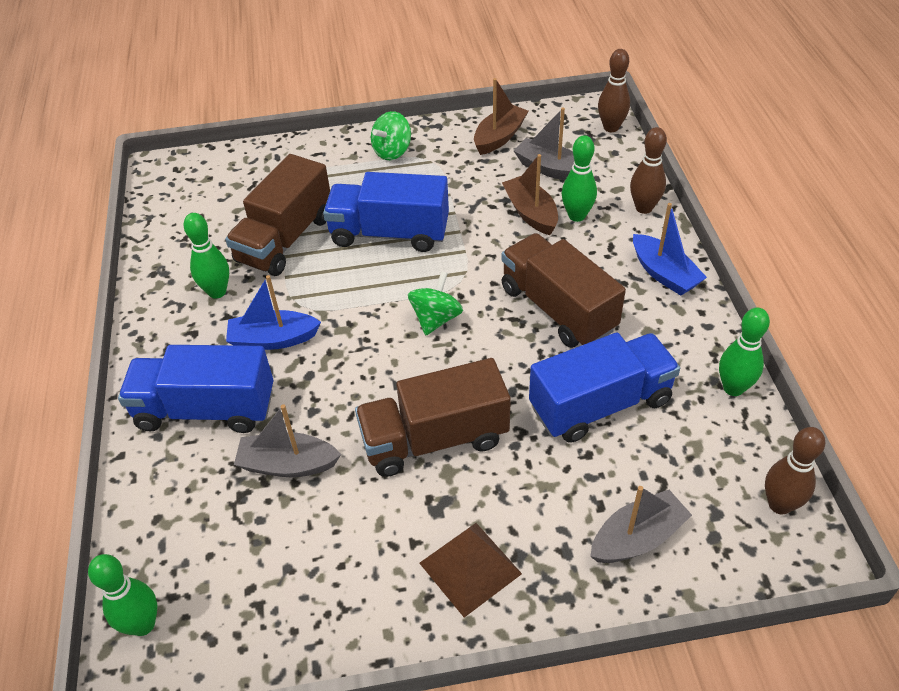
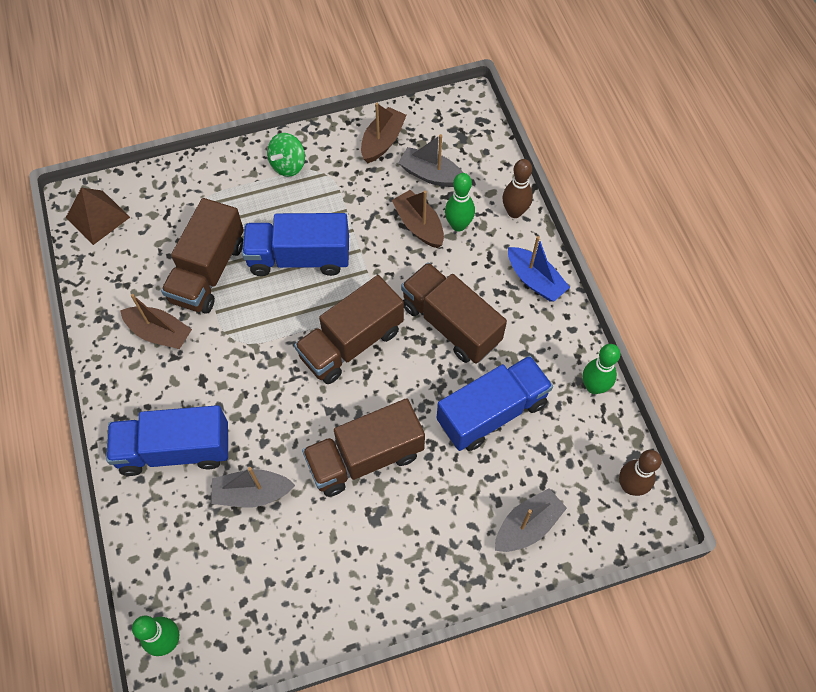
camera: 10 degrees left, 15 degrees up
(217, 292) = (159, 333): green bowling pin -> brown boat
(273, 339) = (218, 377): blue boat -> none
(436, 319) = (351, 343): green spinning top -> brown truck
(470, 568) = (406, 565): brown pyramid -> brown pyramid (98, 217)
(611, 127) = (480, 123): brown bowling pin -> none

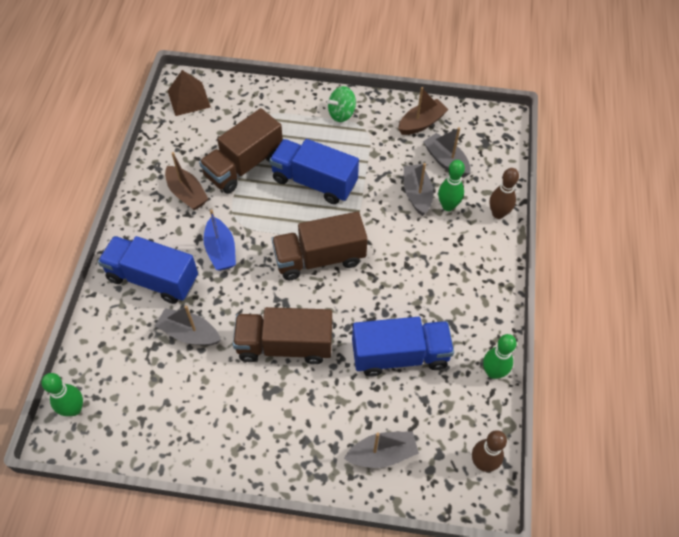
camera: 25 degrees right, 5 degrees down
(419, 225) = (417, 194): brown boat -> grey boat
(450, 324) = (403, 276): brown truck -> none
(535, 280) = (487, 271): blue boat -> blue boat (221, 250)

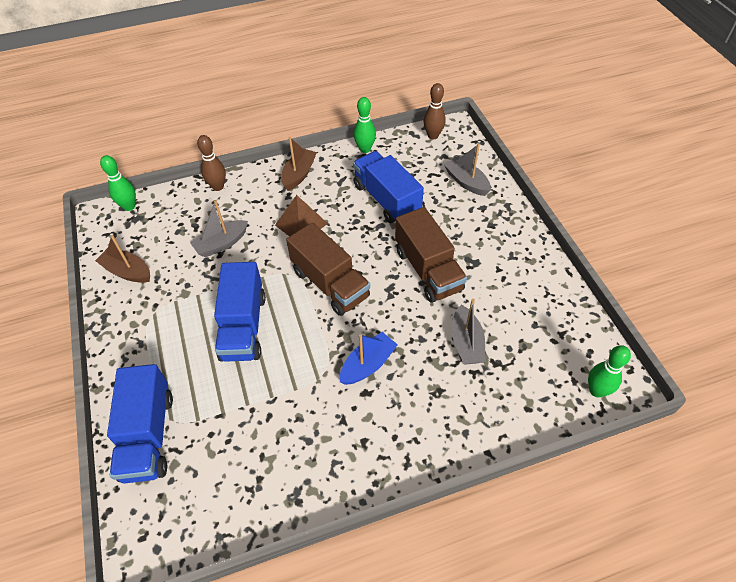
camera: 115 degrees left, 5 degrees down
(153, 278) = (435, 406): blue truck -> blue truck (148, 435)
(187, 194) = (317, 437): brown boat -> brown boat (299, 174)
(188, 99) = (167, 525): brown pyramid -> brown pyramid (301, 224)
(244, 165) = (251, 401): brown truck -> none
(341, 114) = (137, 343): green spinning top -> none
(446, 161) = (171, 237): grey boat -> none
(448, 206) = (225, 219): green bowling pin -> green bowling pin (129, 206)

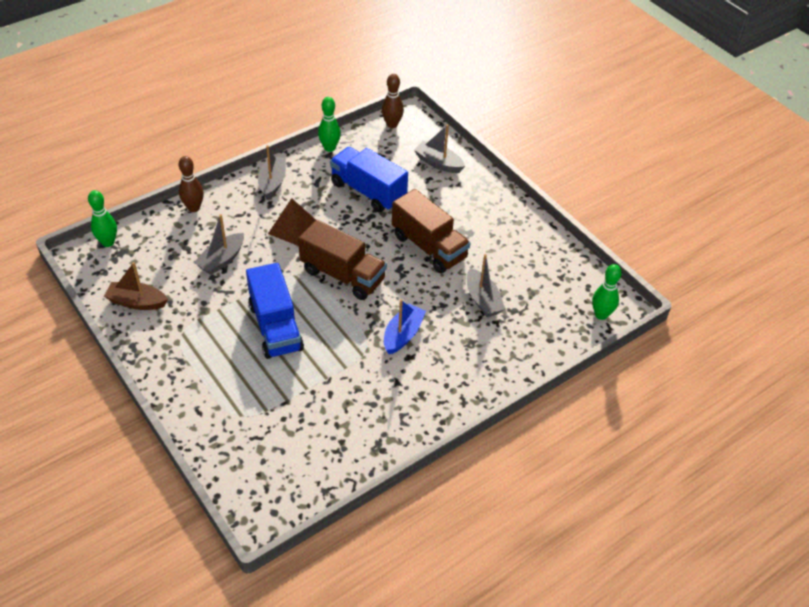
camera: 20 degrees left, 5 degrees down
(148, 435) = (225, 432): blue truck -> none
(299, 174) = (272, 182): brown boat -> grey boat

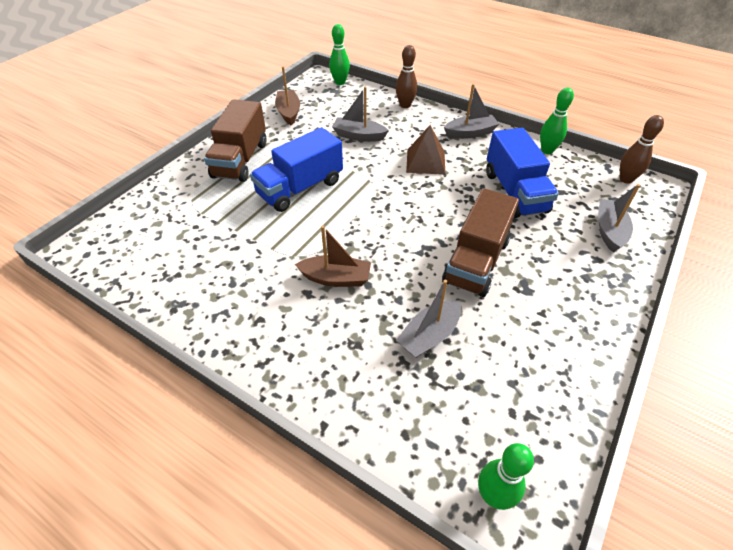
camera: 70 degrees right, 0 degrees up
(343, 275) = (389, 210): brown truck -> brown truck (240, 160)
(368, 191) = (515, 192): blue truck -> blue truck turned 150 degrees clockwise
(403, 335) = (336, 278): blue boat -> brown boat

